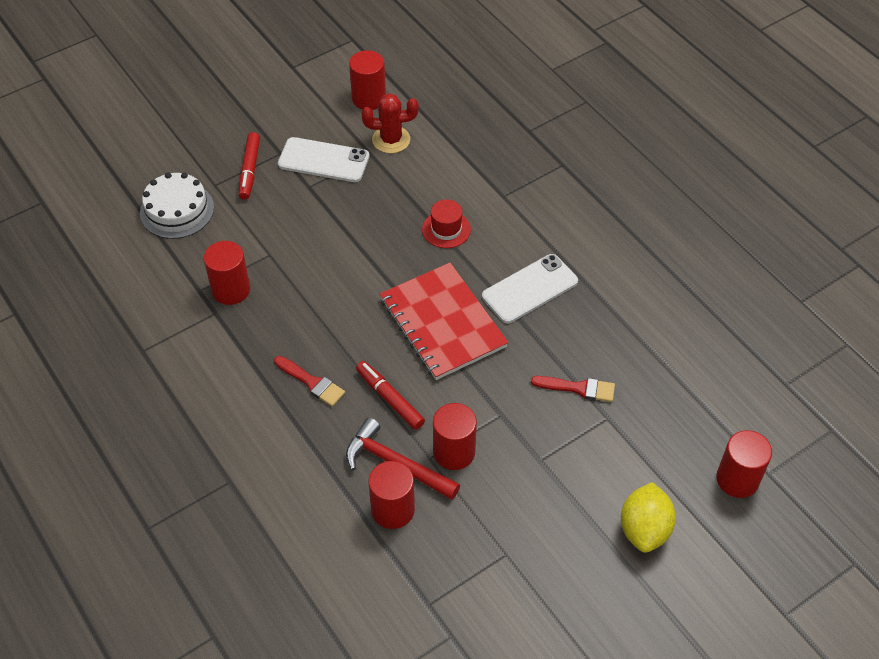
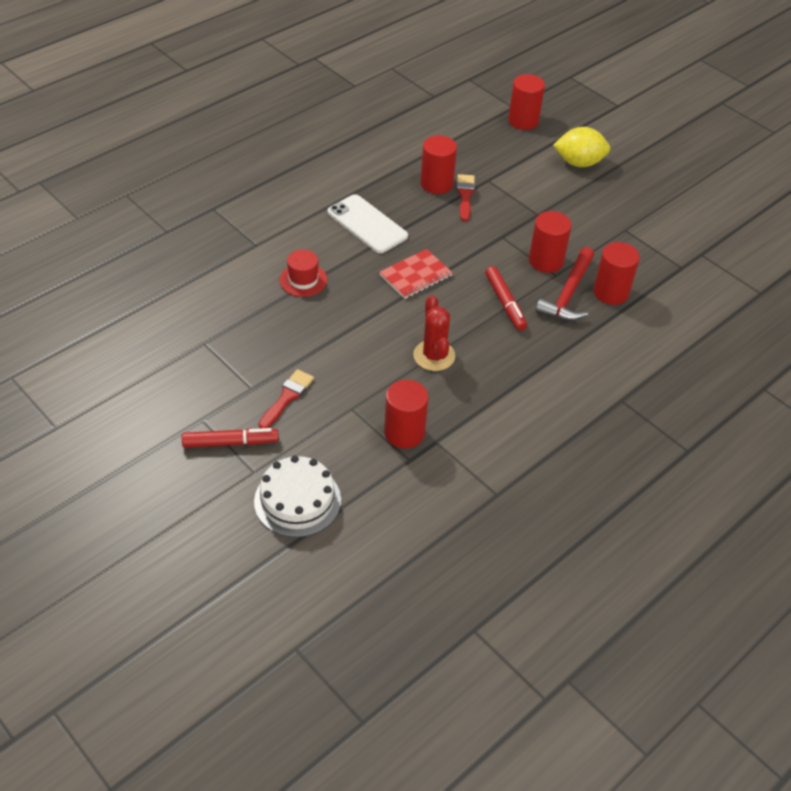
camera: 100 degrees left, 5 degrees down
(312, 382) = (502, 356): red brush -> red brush (287, 397)
(323, 160) = (212, 380): white phone -> none
(369, 98) = (114, 352): red cylinder -> red cylinder (436, 184)
(390, 399) = (505, 303): red marker -> red marker turned 60 degrees counterclockwise
(391, 140) = (180, 329): red cactus -> red cactus (434, 356)
(442, 323) = (415, 275): red notebook -> red notebook, size x0.57

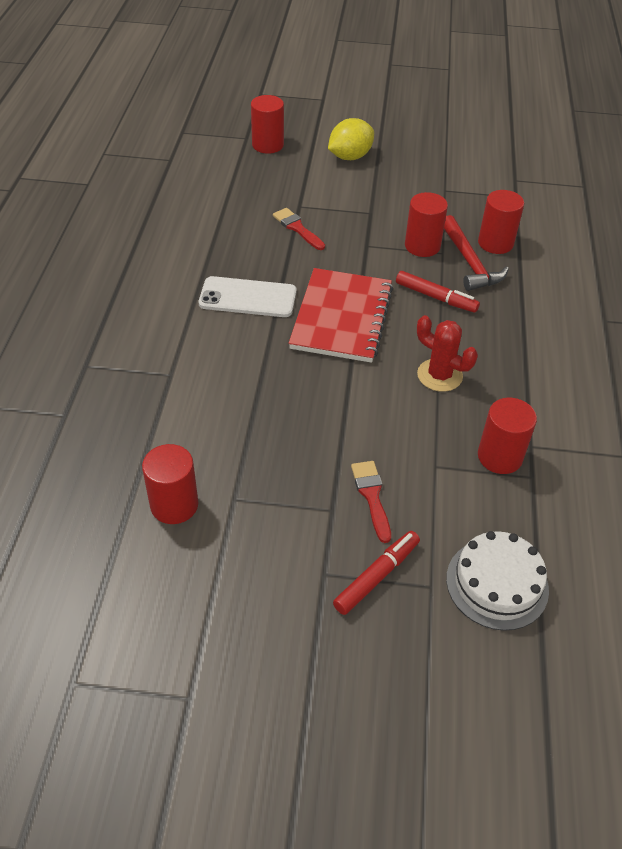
camera: 40 degrees left, 0 degrees up
(303, 280) = (253, 380): red hat -> none
(415, 275) = (342, 317): red notebook -> red notebook, size x1.76
(436, 184) = (263, 231): red cylinder -> red cylinder (174, 505)

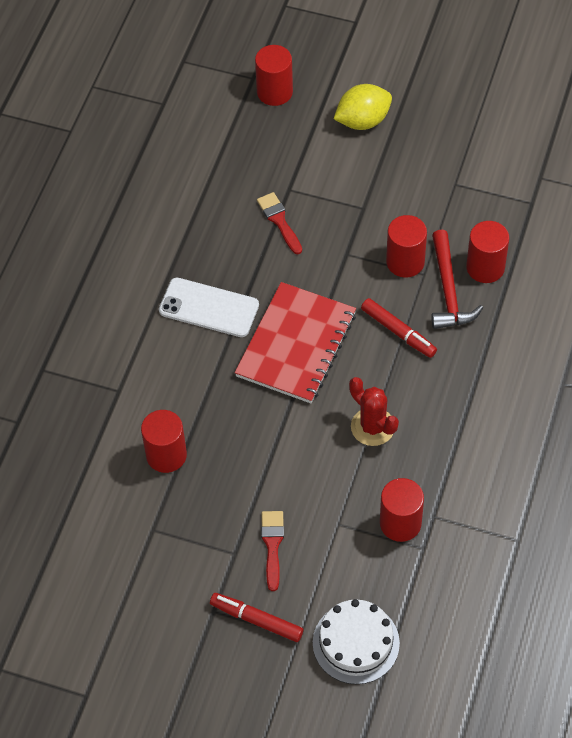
camera: 15 degrees right, 10 degrees up
(174, 505) = (100, 527): red cylinder -> red cylinder (166, 455)
(377, 576) = (256, 620): red marker -> red marker turned 120 degrees counterclockwise

